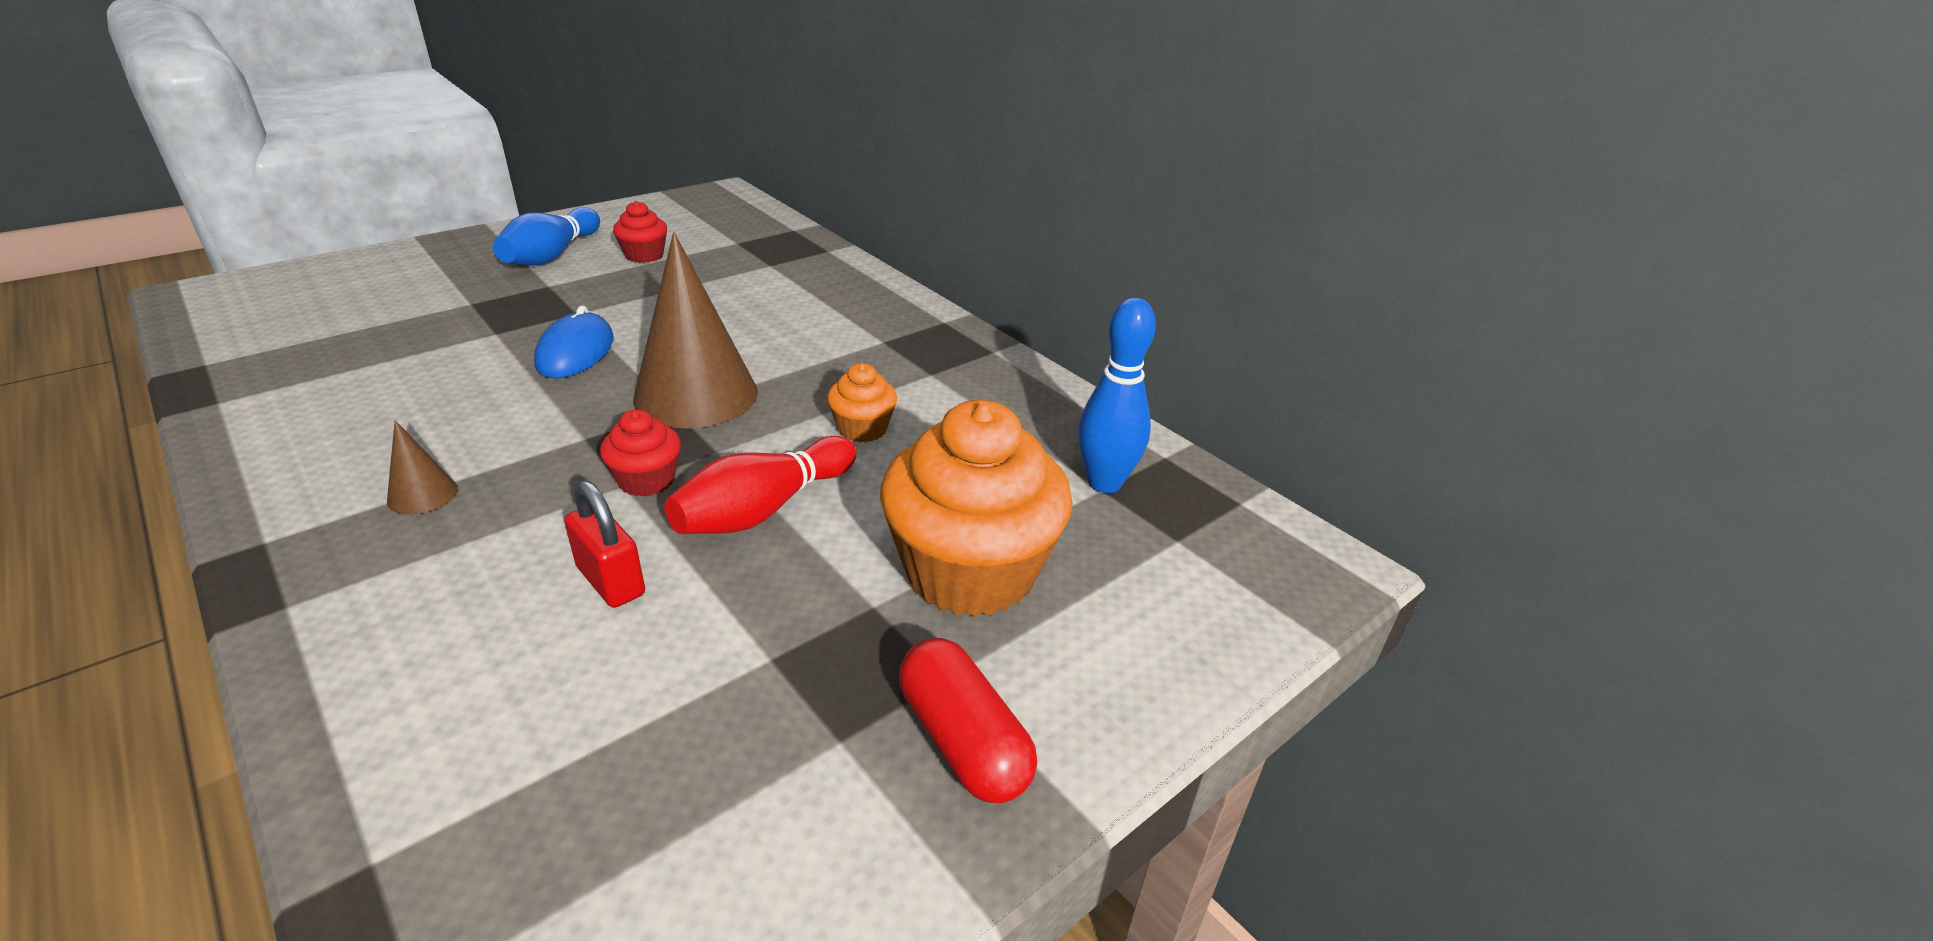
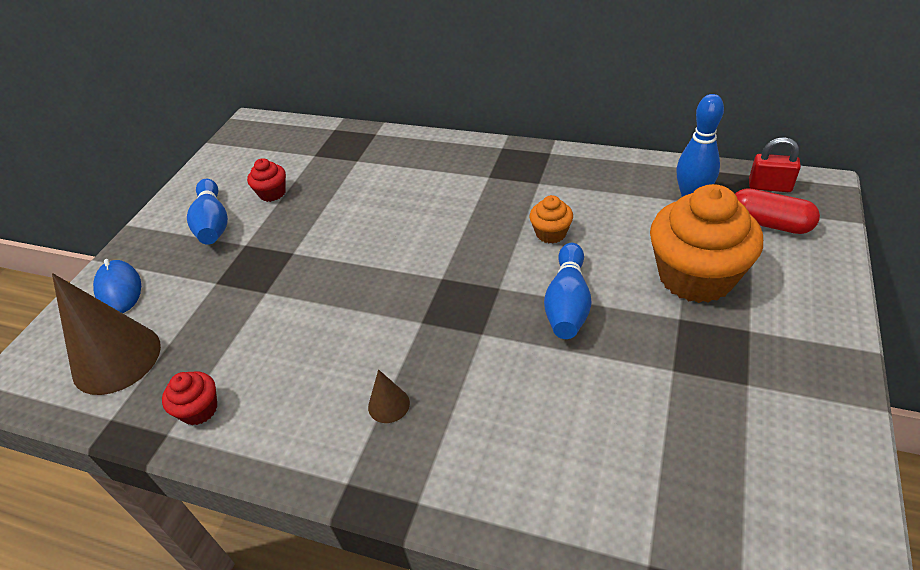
camera: 25 degrees left, 10 degrees up
(575, 352) = (334, 276): blue mouse -> blue mouse (119, 289)
(611, 581) = (553, 383): red padlock -> red padlock (769, 186)
(647, 480) = (490, 324): red cupcake -> red cupcake (199, 409)
(696, 395) = (441, 263): brown cone -> brown cone (116, 358)
(764, 509) = (568, 303): red bowling pin -> blue bowling pin
(963, 741) = (791, 352): red capsule -> red capsule (769, 223)

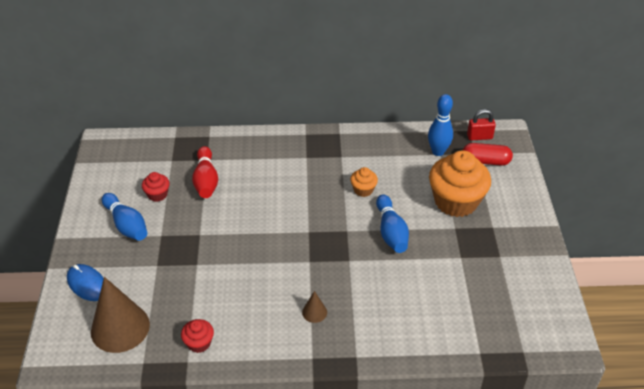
camera: 25 degrees left, 0 degrees up
(341, 185) = (206, 180): none -> red bowling pin

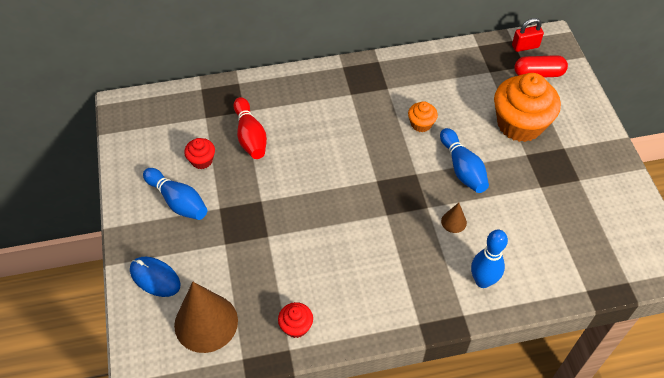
camera: 10 degrees left, 10 degrees up
(314, 312) = (407, 272): brown cone -> brown cone (453, 222)
(438, 152) = (487, 69): blue bowling pin -> blue bowling pin (482, 281)

